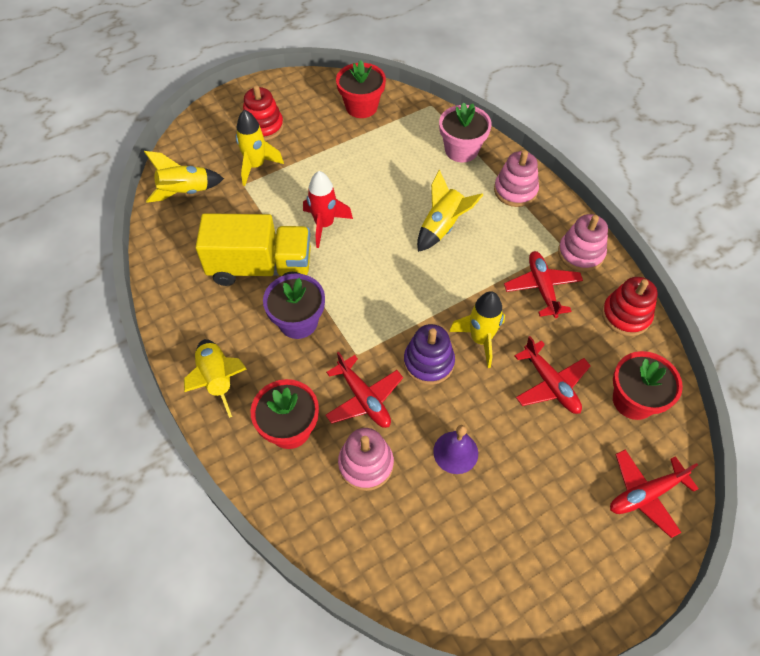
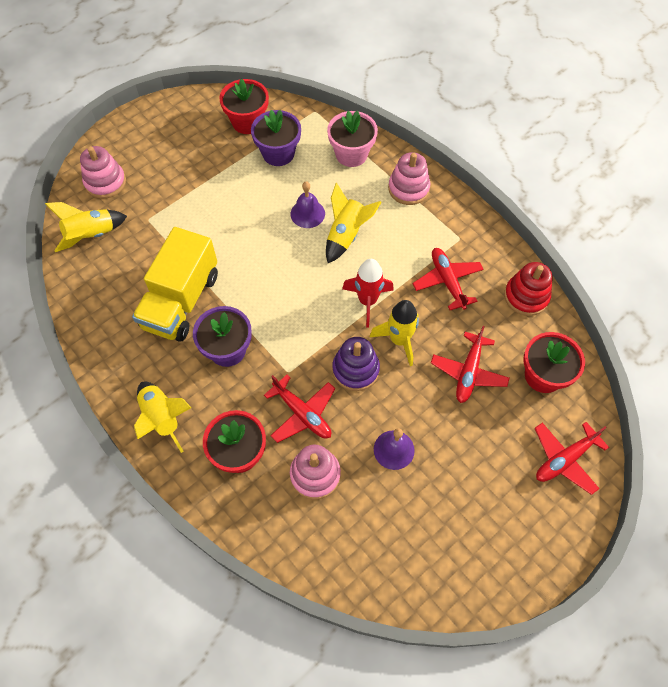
camera: 10 degrees left, 5 degrees up
(256, 166) = (156, 198): yellow rocket -> none
(261, 267) = (181, 301): yellow truck -> yellow truck turned 120 degrees clockwise
(263, 127) = (155, 156): red stacking toy -> none
(324, 225) = (234, 249): red rocket -> red rocket (367, 301)
(386, 140) = (278, 153): none -> purple flower pot
(406, 201) = (307, 213): none -> purple bell
(550, 384) = (468, 372): red plane -> red plane turned 60 degrees clockwise
(580, 253) = (477, 242): pink stacking toy -> pink stacking toy (105, 182)

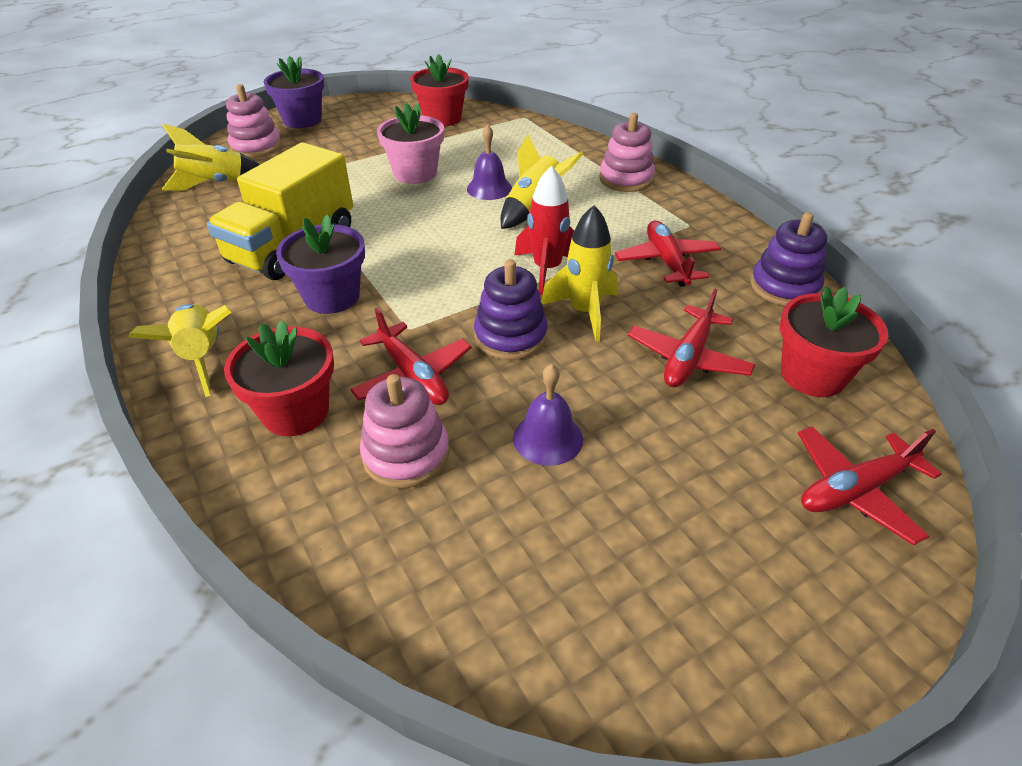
camera: 10 degrees right, 20 degrees down
(278, 153) = (469, 142): purple flower pot -> purple flower pot (302, 120)
(351, 154) = (559, 148): pink flower pot -> pink flower pot (415, 173)
(526, 296) = (784, 287): red stacking toy -> purple stacking toy

